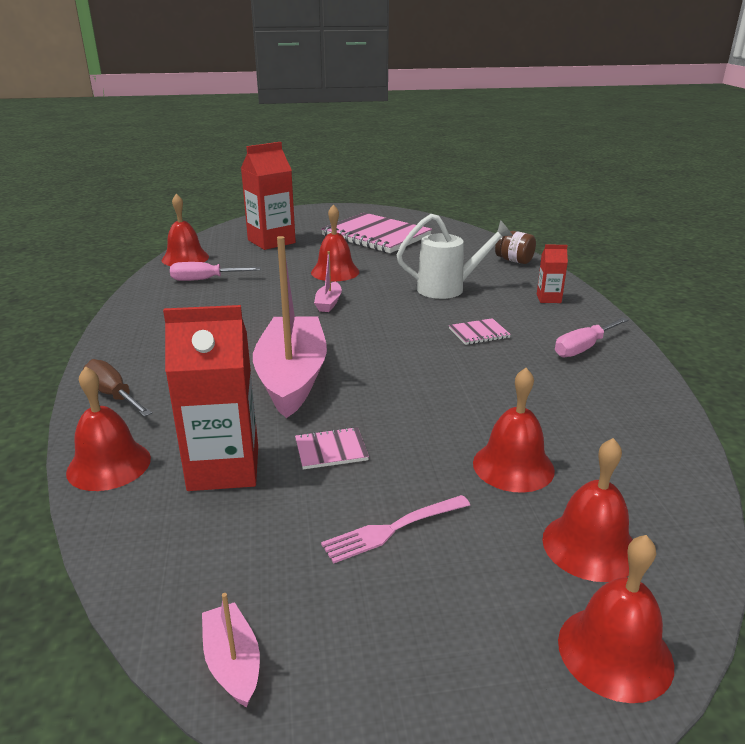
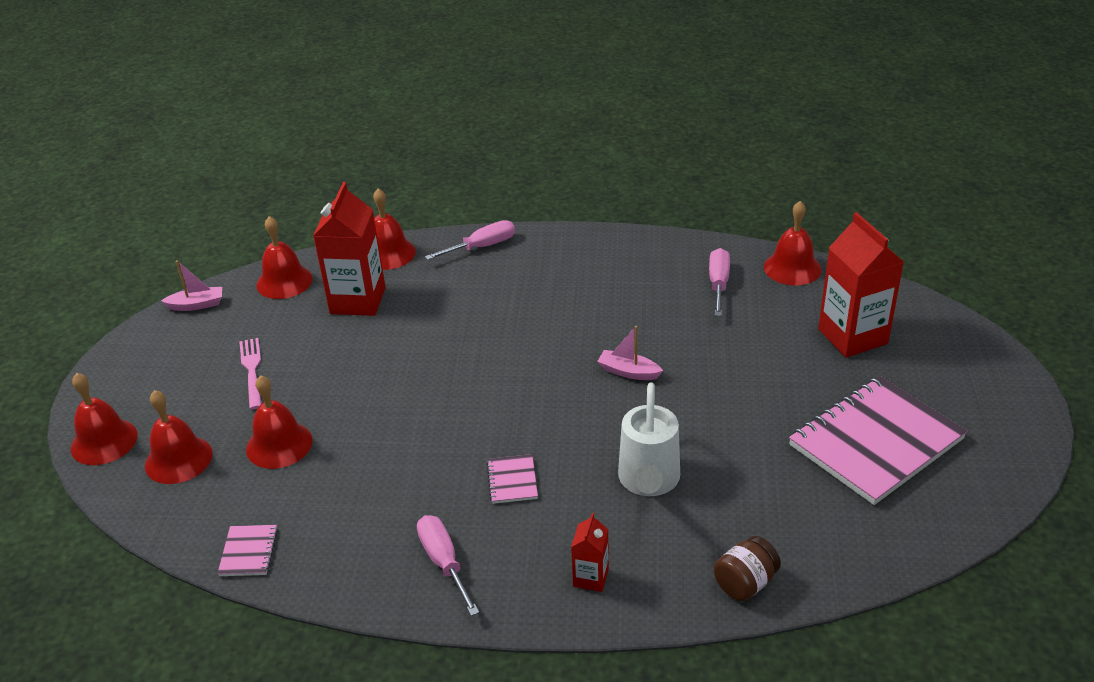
camera: 105 degrees right, 10 degrees up
(113, 395) = (481, 247): brown screwdriver -> pink screwdriver
(292, 377) = (470, 337): pink boat -> none
(331, 450) = (352, 351): pink notebook -> pink notebook (248, 552)
(335, 272) = (727, 385): red bell -> red bell (284, 281)

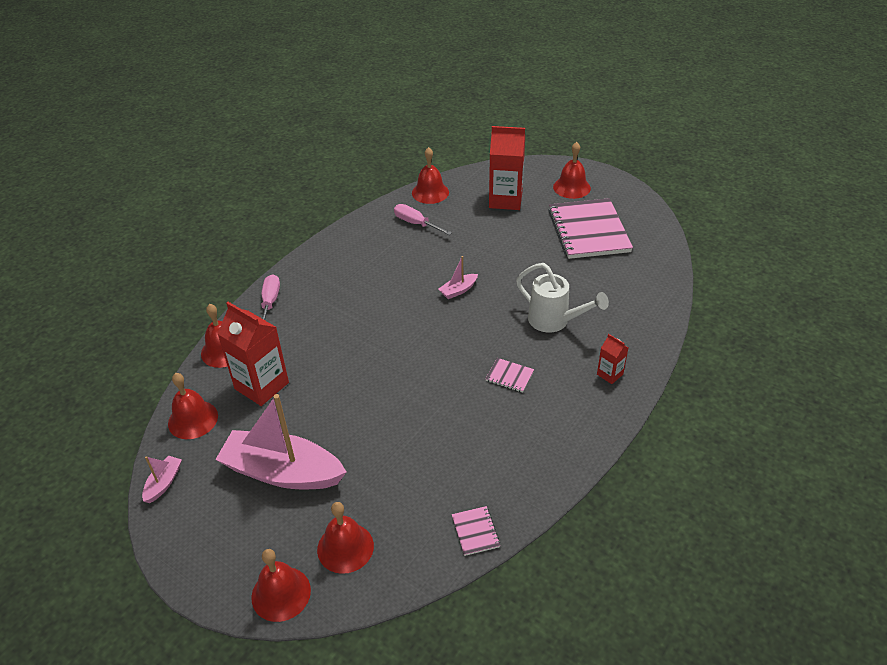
camera: 60 degrees left, 5 degrees up
(248, 552) = (475, 531): pink notebook -> pink notebook turned 45 degrees clockwise
(252, 370) = (282, 472): pink fork -> pink boat
(279, 444) = (380, 481): red bell -> red bell (571, 187)
(444, 563) = (556, 433): pink screwdriver -> none
(745, 583) = (652, 319): brown jar -> none

